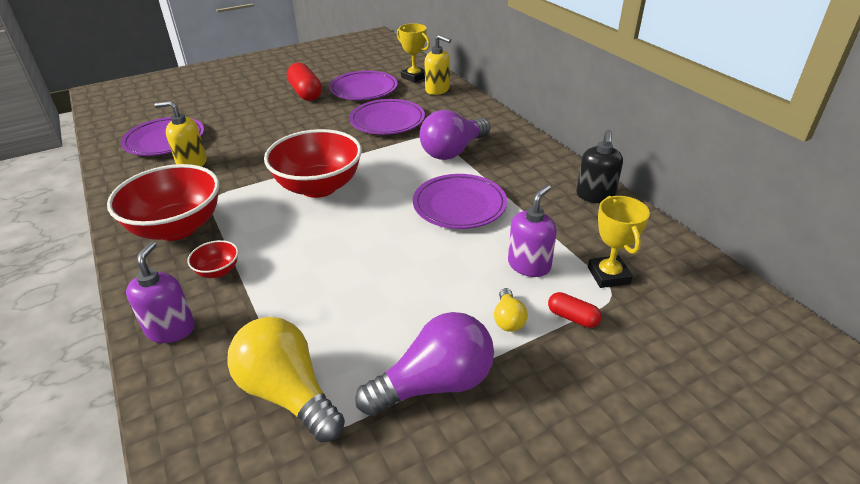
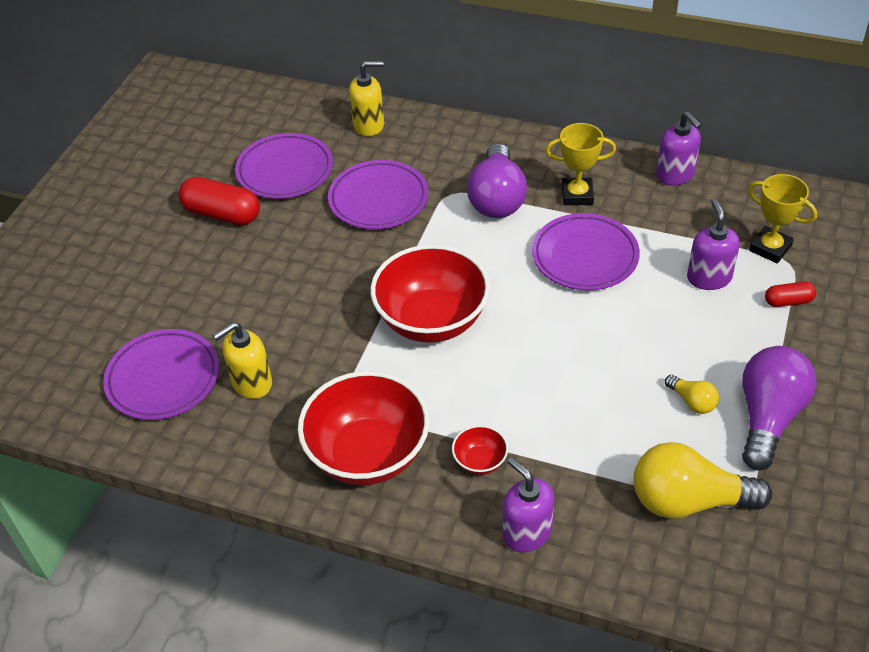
camera: 40 degrees left, 10 degrees up
(414, 77) = (315, 120): yellow trophy -> yellow trophy (577, 195)
(508, 319) = (751, 334): yellow light bulb -> yellow light bulb (692, 401)
(595, 195) = (675, 175): black soap dispenser -> purple soap dispenser

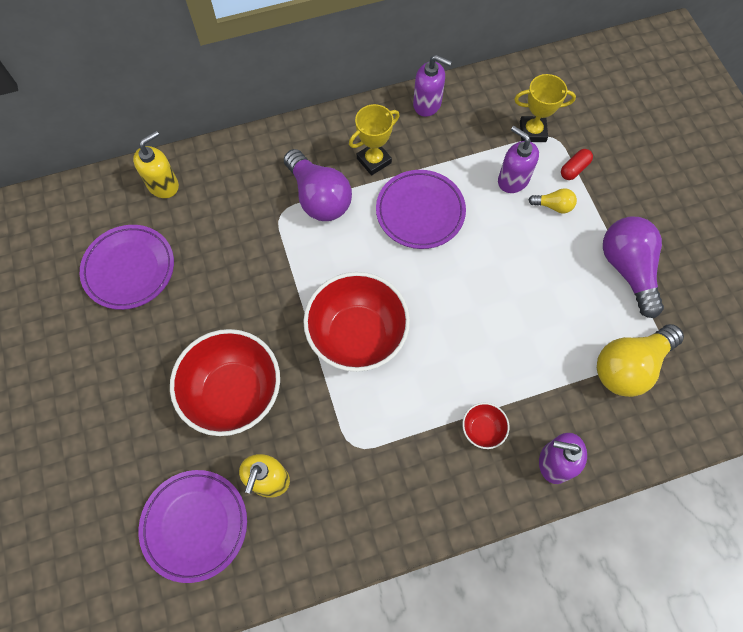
camera: 40 degrees left, 20 degrees up
(222, 214) = (111, 342): red capsule -> none
(368, 454) = (404, 478): red bowl -> red bowl (234, 392)
(378, 199) = (229, 251): purple plate -> none
(692, 401) = (576, 288): yellow light bulb -> yellow light bulb (553, 206)

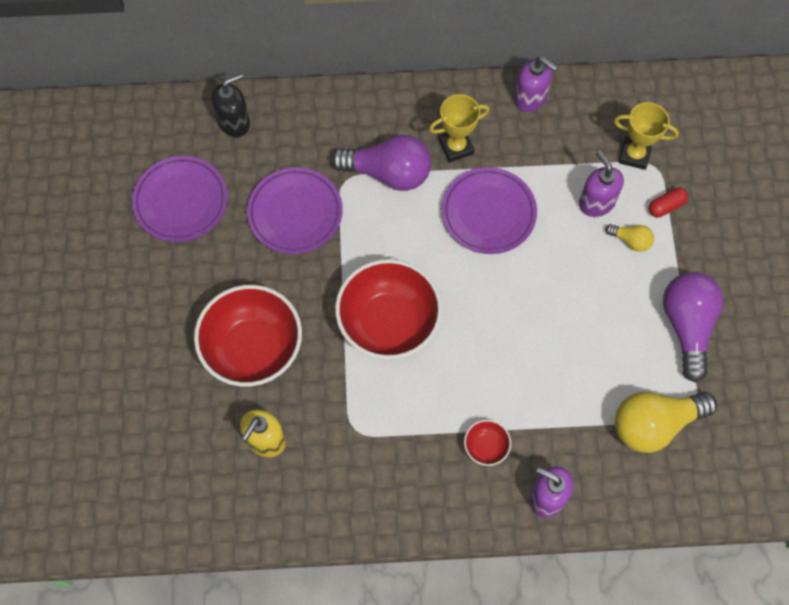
camera: 15 degrees right, 0 degrees up
(163, 185) = (234, 122): yellow soap dispenser -> black soap dispenser
(195, 525) = (186, 463): purple plate -> purple plate (295, 213)
(319, 197) = (388, 173): purple light bulb -> purple light bulb turned 60 degrees counterclockwise

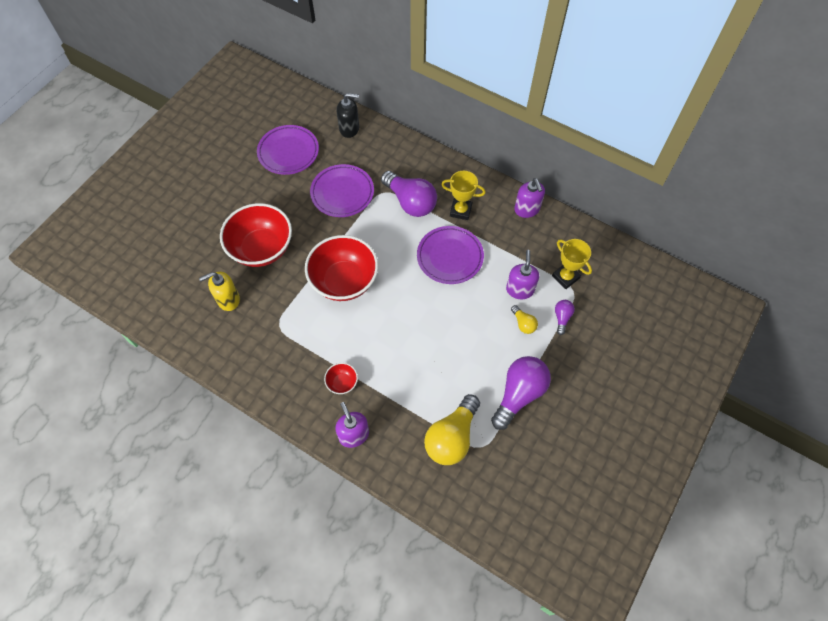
camera: 35 degrees right, 5 degrees down
(654, 424) = (452, 437): yellow light bulb -> yellow light bulb turned 75 degrees counterclockwise
(666, 206) = (562, 318): red capsule -> purple light bulb

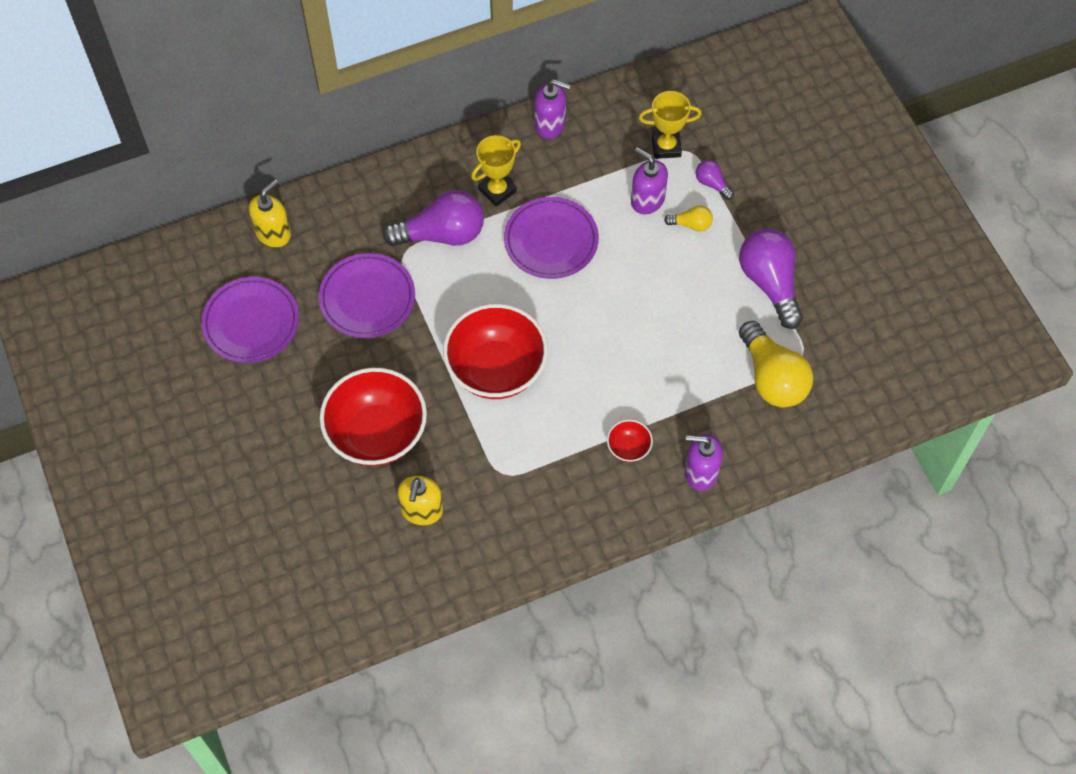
camera: 55 degrees left, 0 degrees up
(349, 129) = (273, 233): black soap dispenser -> yellow soap dispenser

